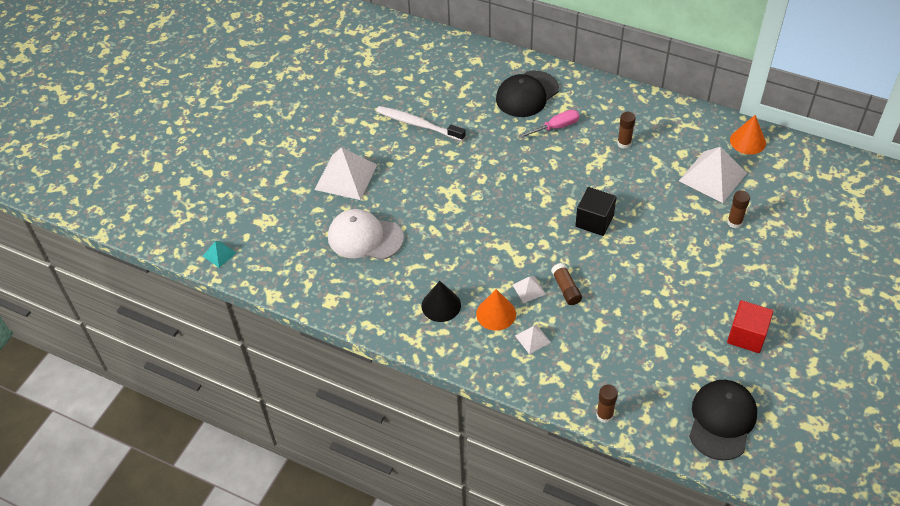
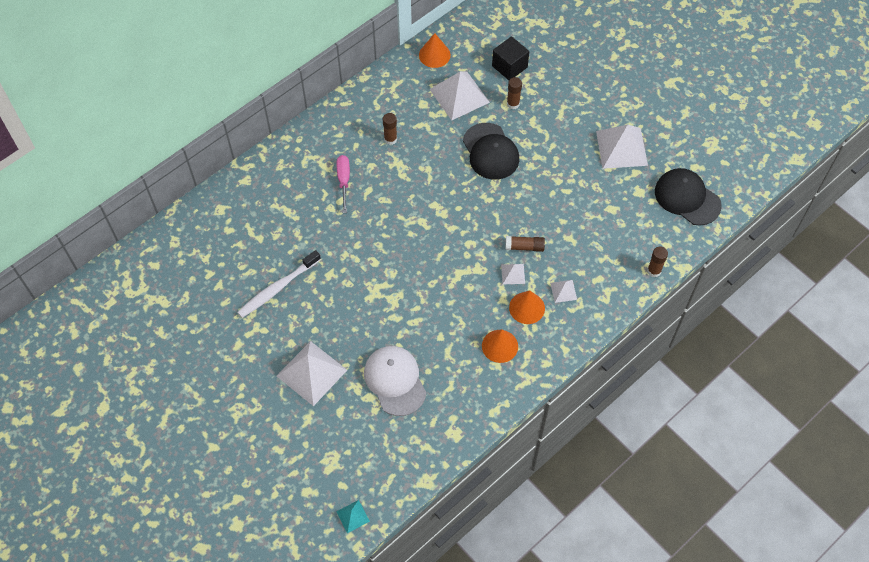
camera: 70 degrees left, 10 degrees up
(365, 237) = (395, 381): white cap -> white cap turned 120 degrees clockwise
(441, 305) = (500, 346): black cone -> orange cone
(527, 94) = (290, 186): black cap -> black cap (490, 152)
(594, 221) = (464, 197): black cube -> black cube (509, 66)
(746, 335) = (621, 148): red cube -> white pyramid

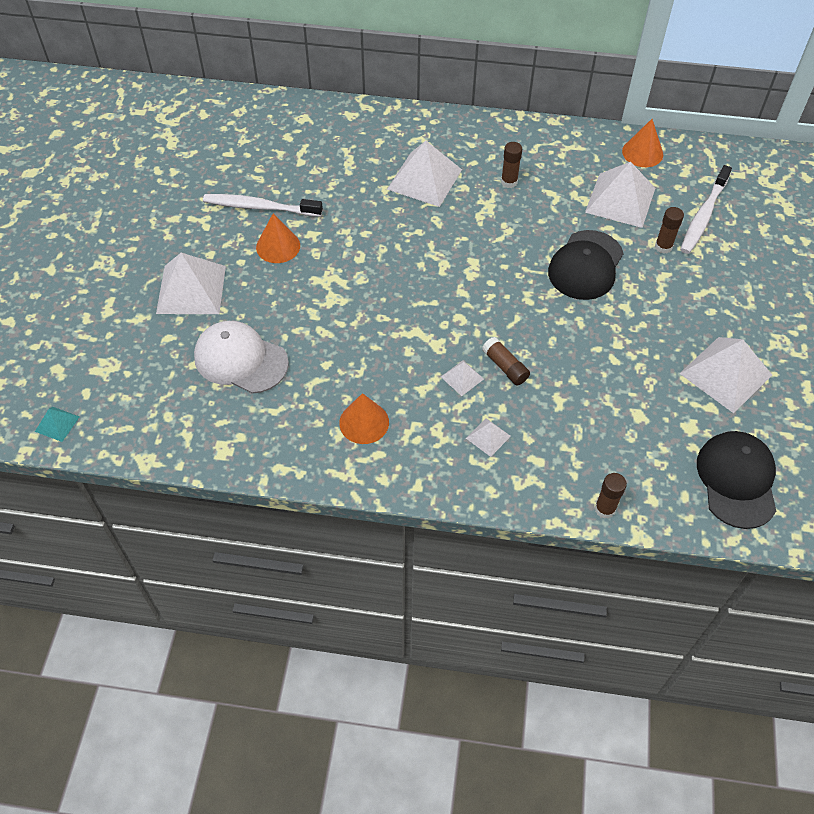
camera: 50 degrees right, 5 degrees down
(344, 181) = (424, 179): pink screwdriver -> white pyramid
(395, 381) = (240, 359): white cap -> white cap turned 90 degrees counterclockwise
(509, 66) = (703, 216): black cube -> white toothbrush
(527, 308) = (433, 416): orange cone -> orange cone (278, 246)

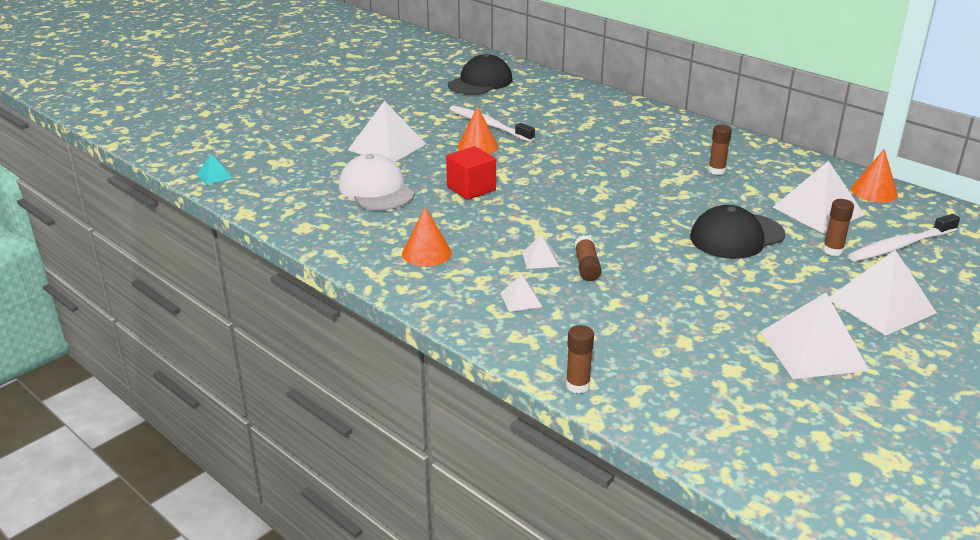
camera: 35 degrees right, 25 degrees down
(326, 313) = (471, 189): none -> red cube
(424, 179) = (640, 148): white pyramid -> white pyramid (880, 305)
(737, 480) = (744, 425): black cap -> black cap (480, 82)

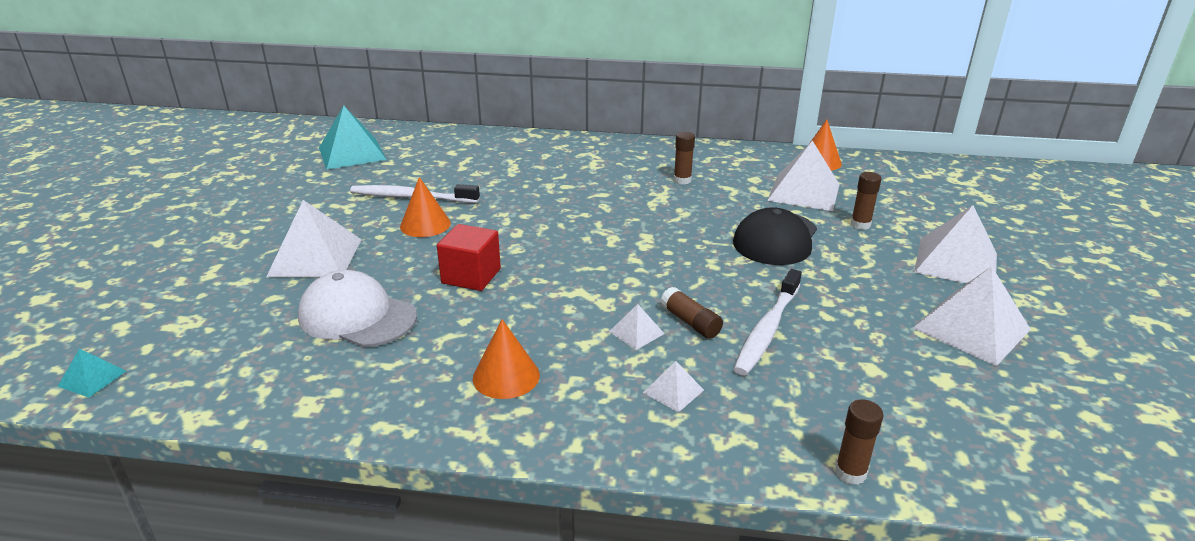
camera: 35 degrees left, 0 degrees up
(480, 82) = (352, 153): black cap -> turquoise pyramid
(900, 246) = (897, 203): white toothbrush -> white toothbrush (767, 330)

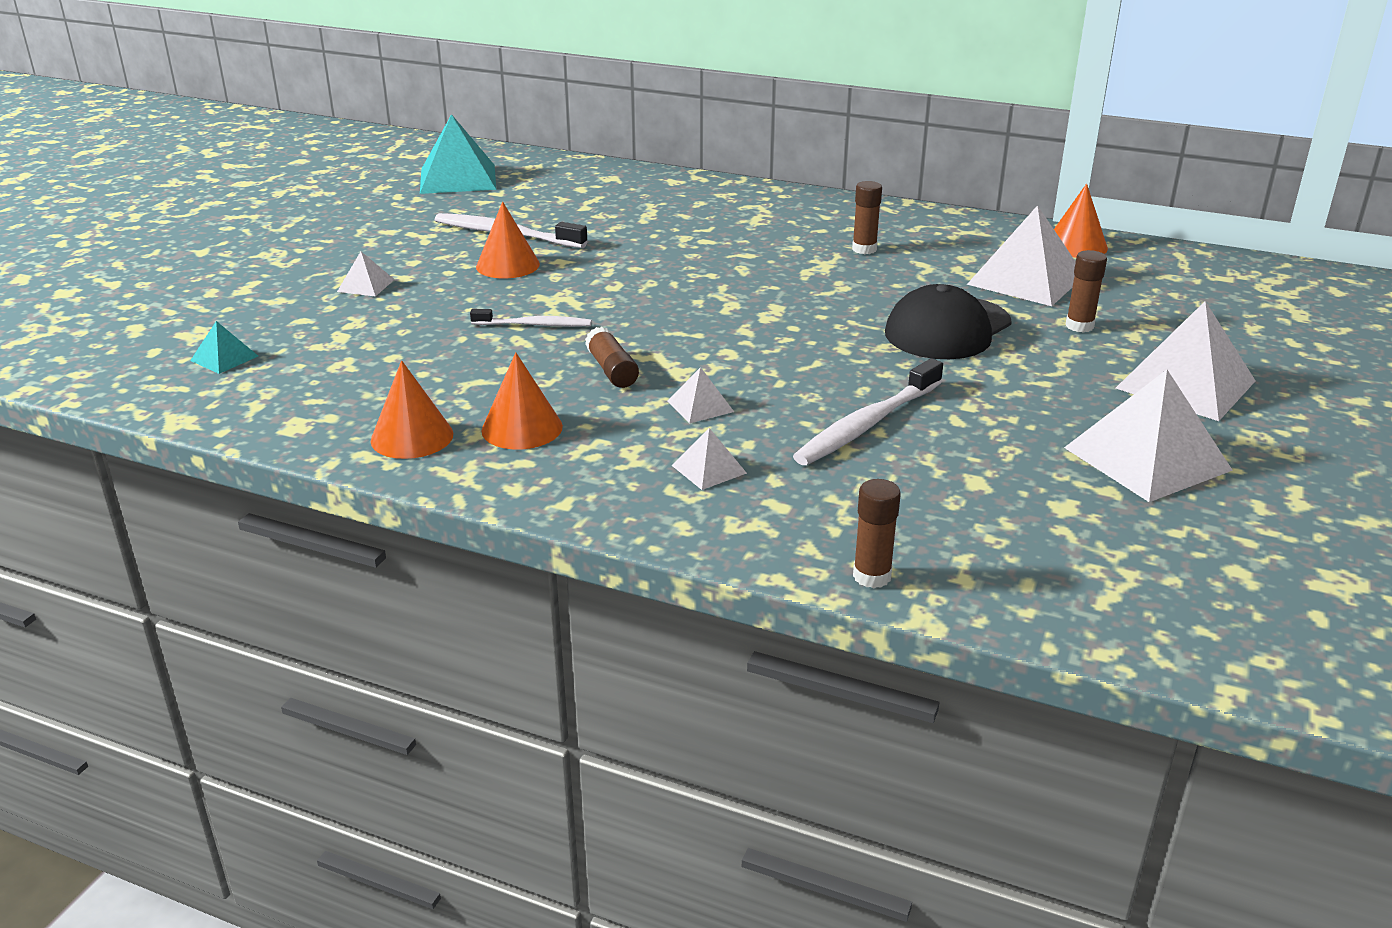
camera: 15 degrees right, 0 degrees up
(92, 378) = (91, 372): turquoise pyramid -> turquoise pyramid (224, 358)
(315, 257) = (366, 285): white pyramid -> white pyramid, size x0.47
(357, 316) = (385, 349): white cap -> none
(417, 400) = (412, 437): none -> orange cone
(471, 276) = (534, 325): red cube -> white toothbrush
(690, 322) = (774, 404): brown glue stick -> brown glue stick (612, 370)

